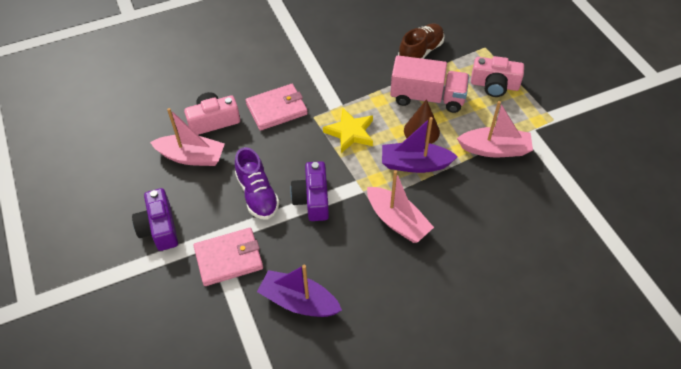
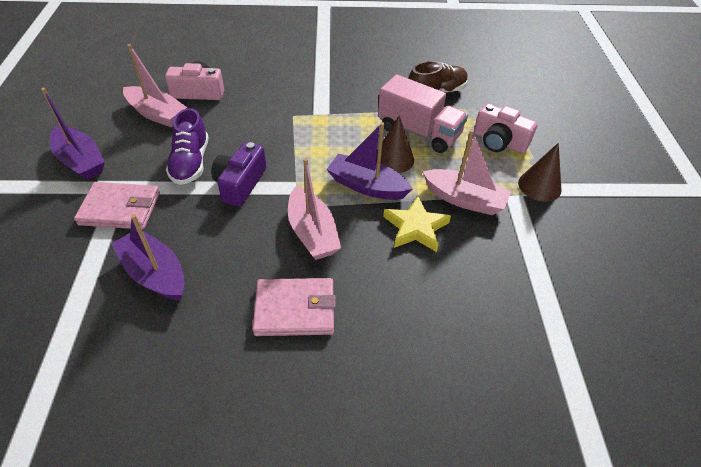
camera: 20 degrees right, 5 degrees down
(159, 228) = (81, 161): purple camera -> purple boat
(277, 109) = (263, 99): pink wallet -> pink wallet (295, 309)
(350, 133) = (319, 139): yellow star -> yellow star (415, 227)
(543, 117) = (539, 186): none -> brown cone

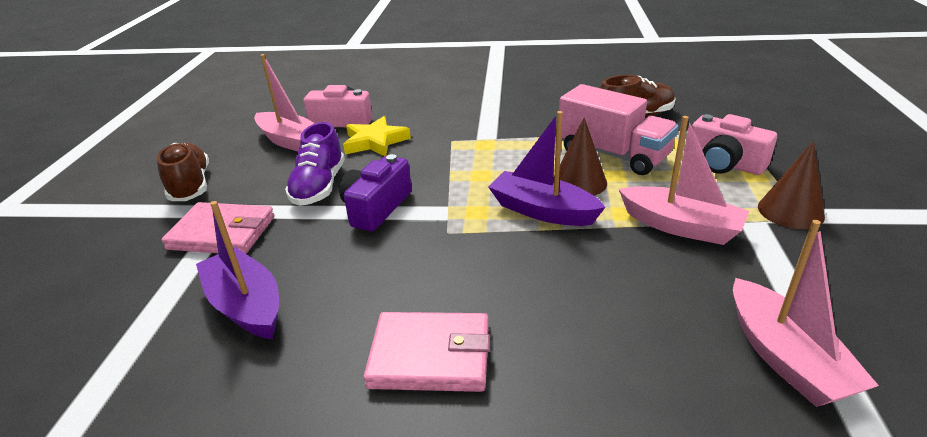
camera: 10 degrees right, 15 degrees down
(81, 161) = (190, 185): purple boat -> brown shoe
(312, 233) = (464, 262): pink boat -> pink boat (785, 358)
(415, 227) = (611, 258): yellow star -> yellow star (375, 141)

